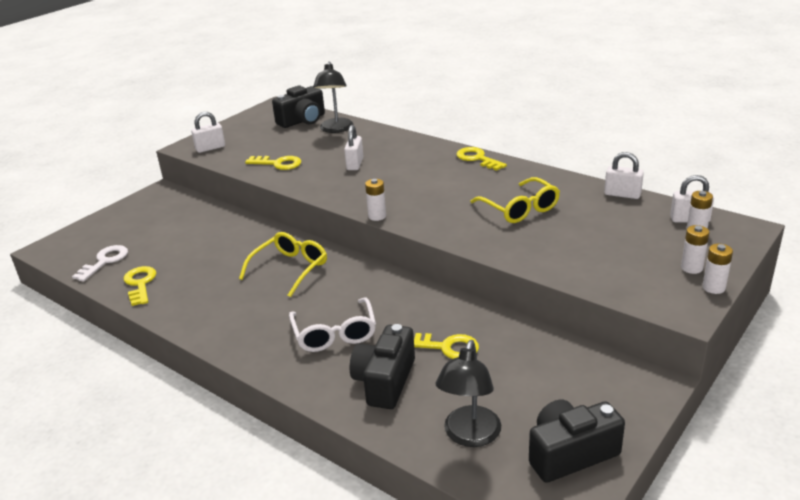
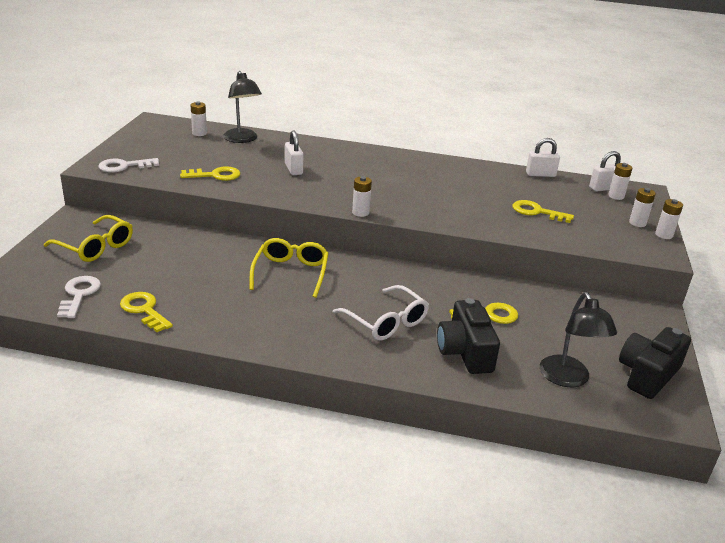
camera: 30 degrees left, 0 degrees up
(210, 148) = (124, 166): white padlock -> white key
(302, 120) = (199, 133): black camera -> white battery
(477, 158) = (400, 156): yellow key -> yellow key (537, 212)
(520, 209) = (475, 193): yellow glasses -> yellow glasses (95, 247)

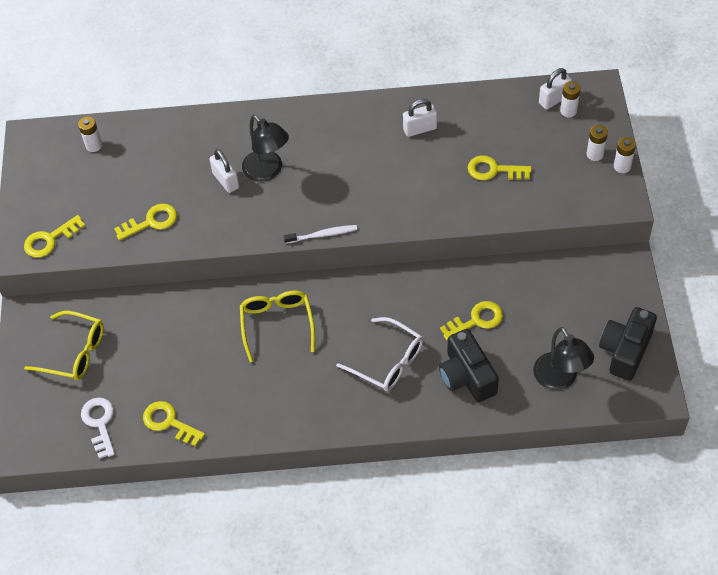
camera: 10 degrees left, 25 degrees up
(124, 166) = (49, 240): white key -> yellow key
(242, 139) = (146, 140): black lamp -> black lamp (267, 171)
(360, 212) = (322, 235): white battery -> white toothbrush
(540, 174) = (484, 95): white padlock -> white padlock (420, 129)

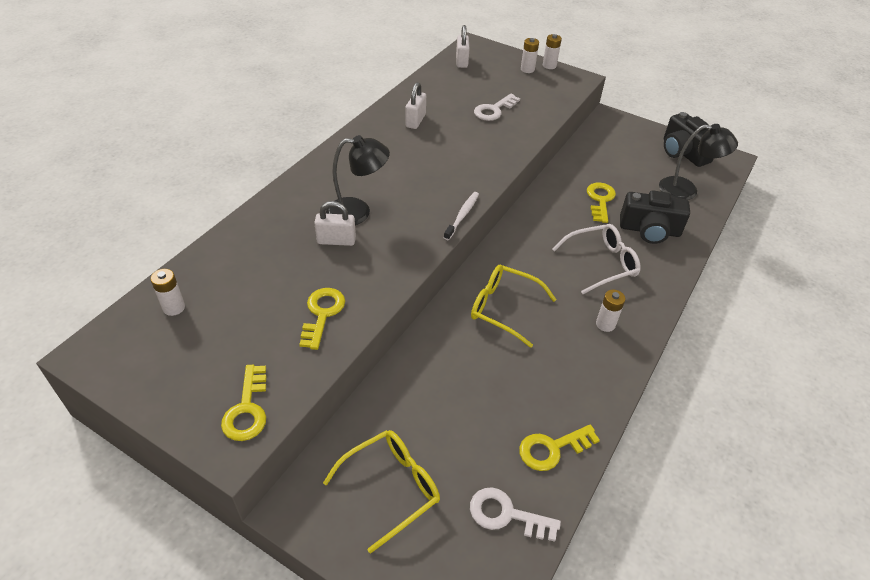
camera: 60 degrees left, 10 degrees down
(494, 170) = (494, 110): yellow key -> white key
(568, 111) = (478, 61): white battery -> white battery (605, 324)

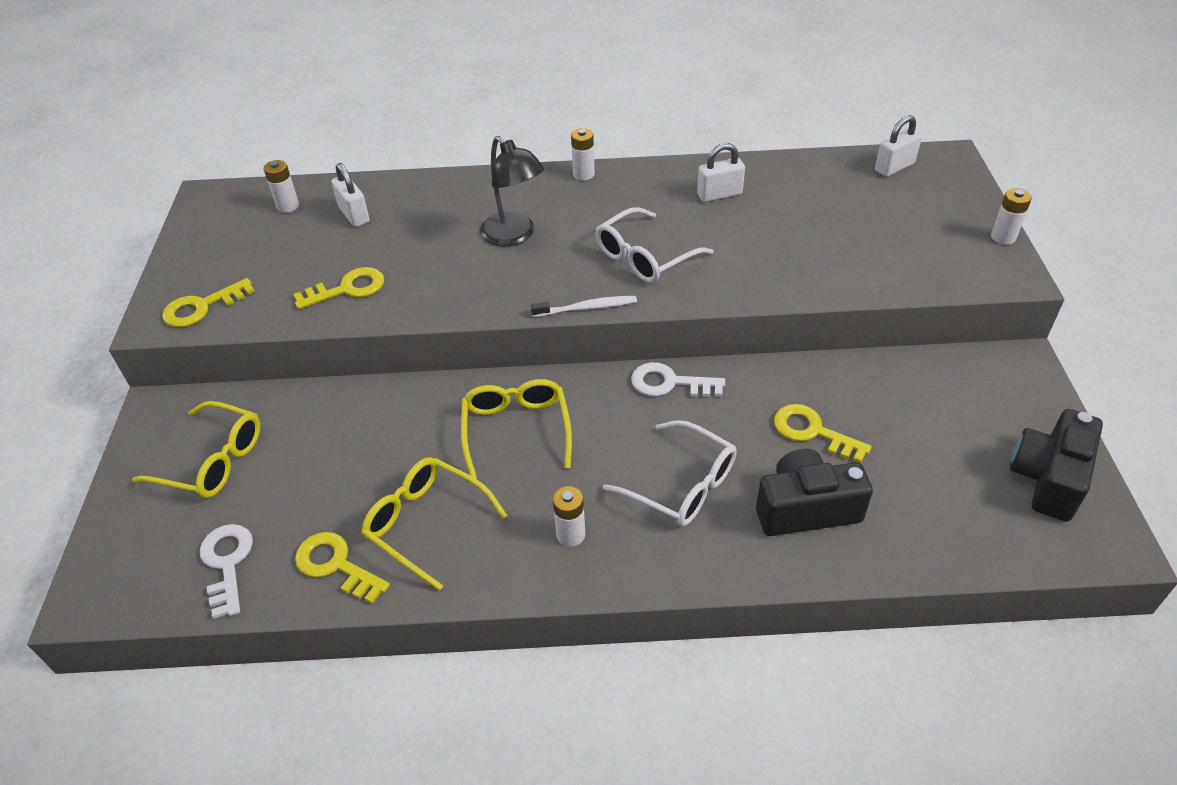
camera: 60 degrees right, 0 degrees up
(336, 240) = (457, 245): white padlock -> white padlock (354, 215)
(440, 173) = (644, 257): none -> white glasses
(494, 110) = (824, 239): white key -> white key (669, 383)
(527, 69) = (961, 224): white battery -> white battery (583, 174)
(549, 386) = (426, 523): none -> yellow glasses
(600, 200) = (813, 431): yellow key -> yellow key turned 120 degrees counterclockwise
(649, 230) = (806, 509): black camera -> black camera turned 105 degrees clockwise
(686, 190) = (953, 517): black lamp -> none

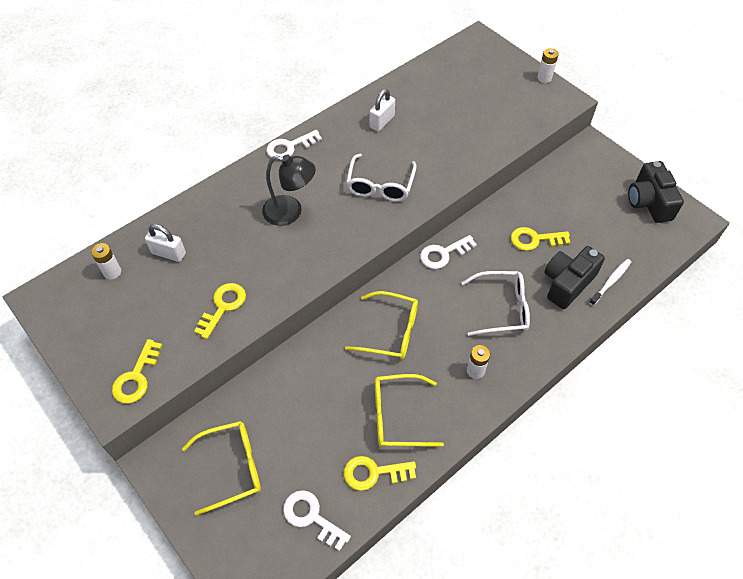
camera: 40 degrees left, 10 degrees up
(516, 430) = (391, 332): yellow glasses -> yellow glasses turned 150 degrees clockwise
(583, 174) = (289, 147): white battery -> white key
(586, 308) = (380, 236): white toothbrush -> white toothbrush (610, 282)
(894, 167) = (457, 58): white padlock -> none

